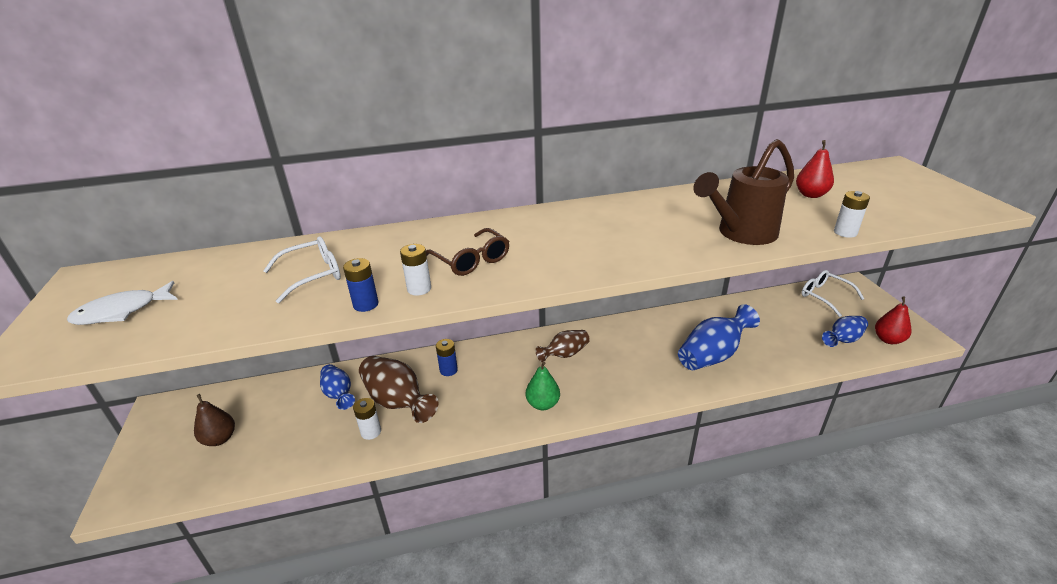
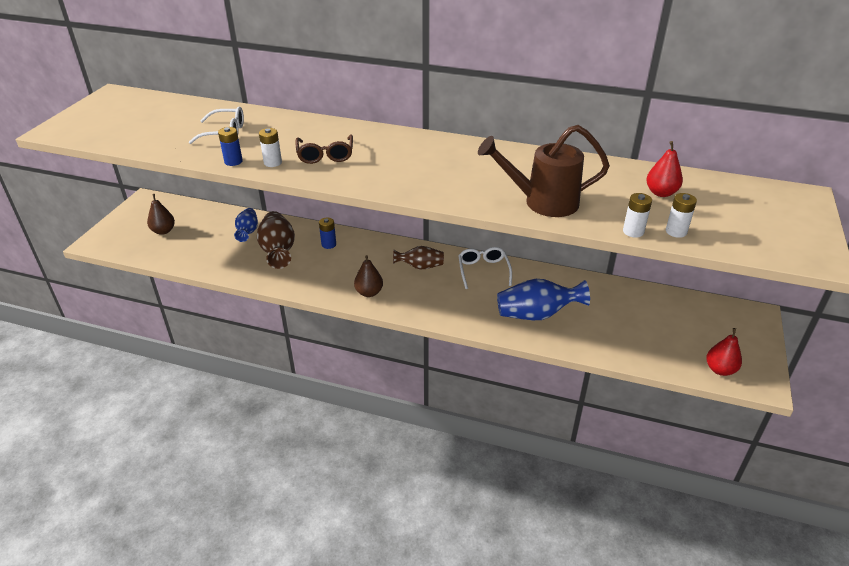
camera: 30 degrees right, 5 degrees up
(122, 311) = (114, 121): white fish -> none
(371, 432) = (246, 263): white battery -> white battery (676, 231)
(543, 404) = (369, 293): green pear -> brown pear
(825, 296) = (708, 312): white glasses -> white glasses (483, 271)
(843, 340) = (673, 351): blue vase -> none

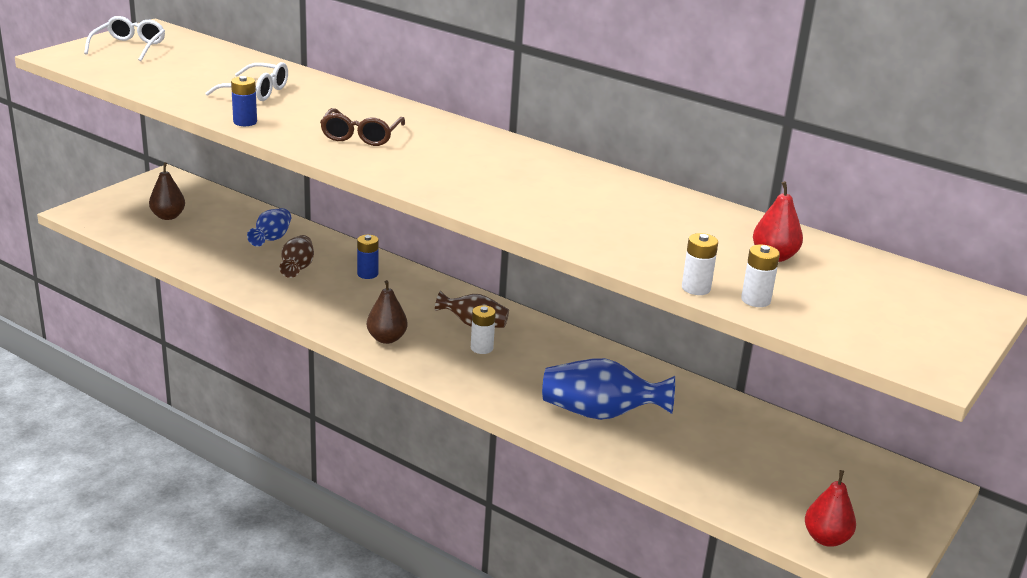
camera: 15 degrees right, 10 degrees down
(273, 162) = (291, 132): white battery -> white battery (481, 348)
(278, 251) = (297, 268): brown vase -> brown vase, size x0.62
(483, 271) = (558, 348): white glasses -> white glasses (129, 47)
(543, 202) = (600, 235): brown watering can -> none

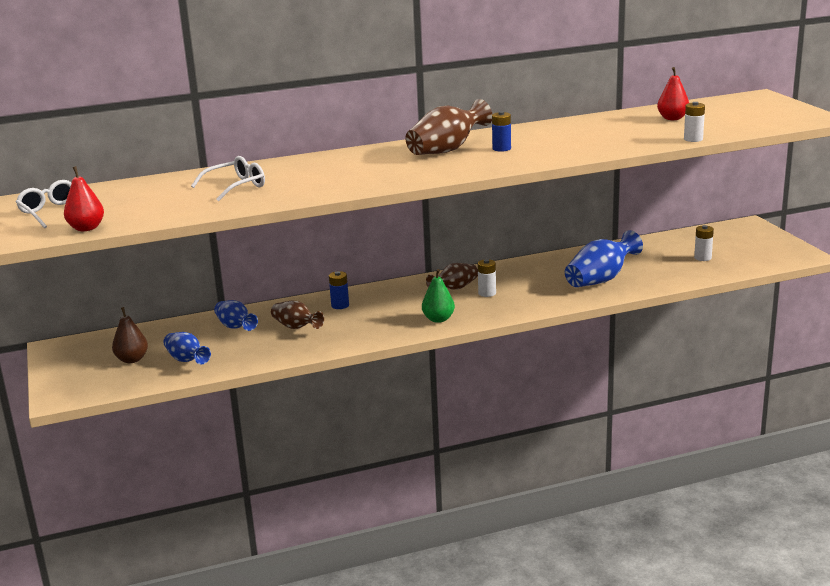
camera: 50 degrees left, 5 degrees down
(186, 240) = (186, 360): none -> blue vase
(245, 122) = (293, 198): blue battery -> blue battery (501, 149)
(361, 136) = (372, 171): brown glasses -> none
(386, 338) = (438, 319): brown pear -> green pear
(474, 154) = (447, 150): none -> brown vase
(755, 300) = (719, 131): white battery -> white battery (702, 258)
(826, 539) = (771, 259): red pear -> red pear (86, 228)

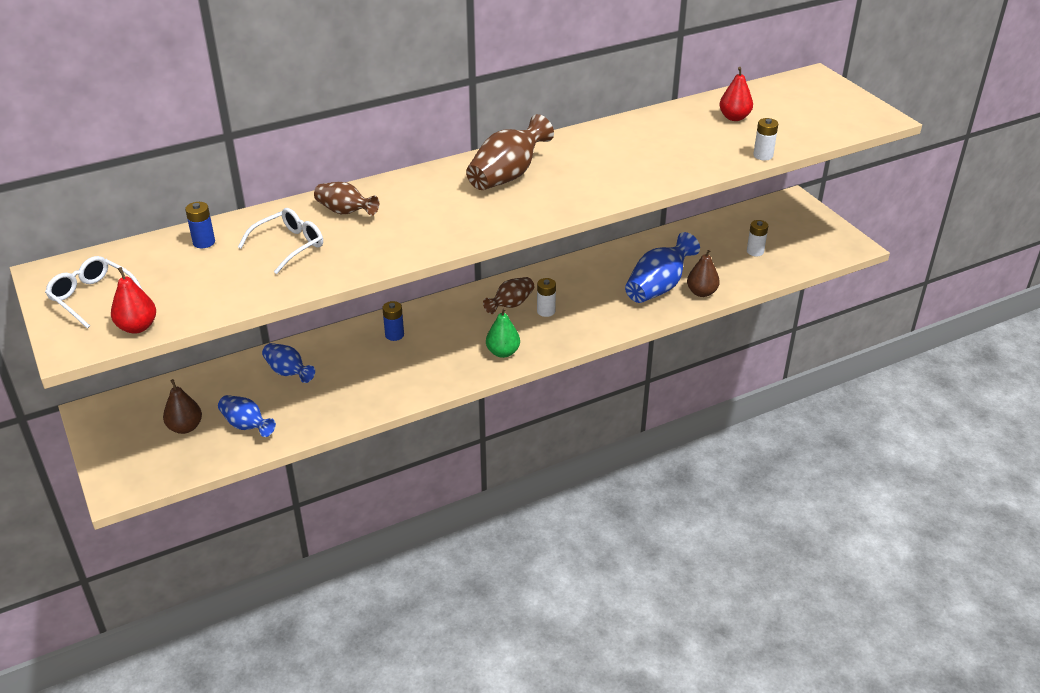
camera: 10 degrees left, 15 degrees up
(296, 327) = (354, 370): brown vase -> brown vase (345, 212)
(501, 149) = (566, 173): blue battery -> blue battery (204, 242)
(642, 284) = (701, 292): none -> brown pear

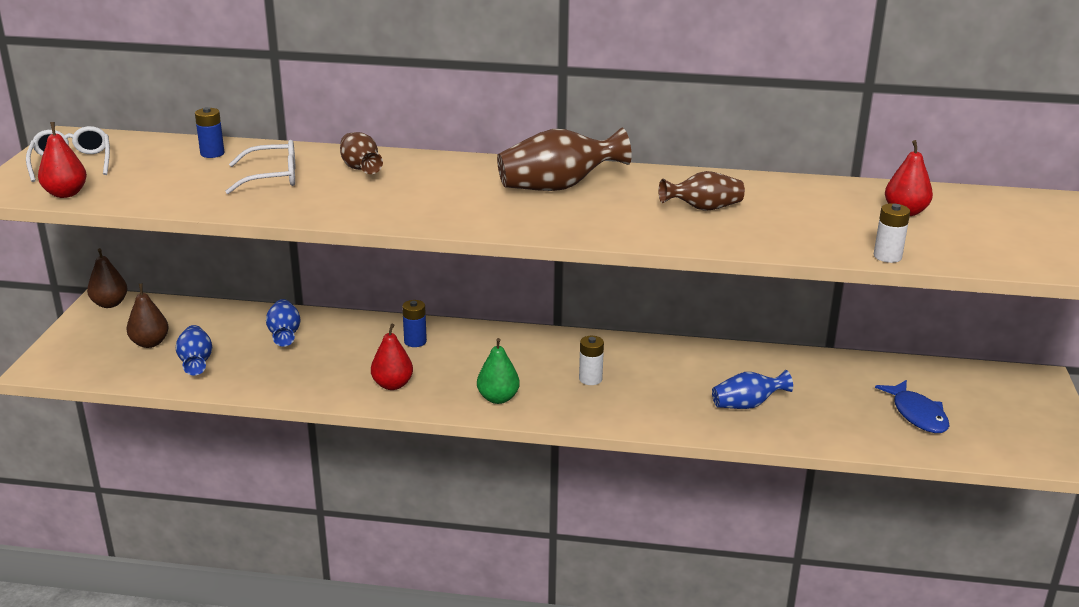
camera: 35 degrees right, 10 degrees down
(419, 375) = (392, 385): none -> red pear
(511, 305) = (561, 359): brown vase -> brown vase (703, 208)
(658, 287) = (747, 405): blue vase -> blue vase, size x0.62
(701, 292) = (794, 430): brown pear -> brown pear (110, 304)
(755, 251) = (917, 414): white battery -> blue fish

